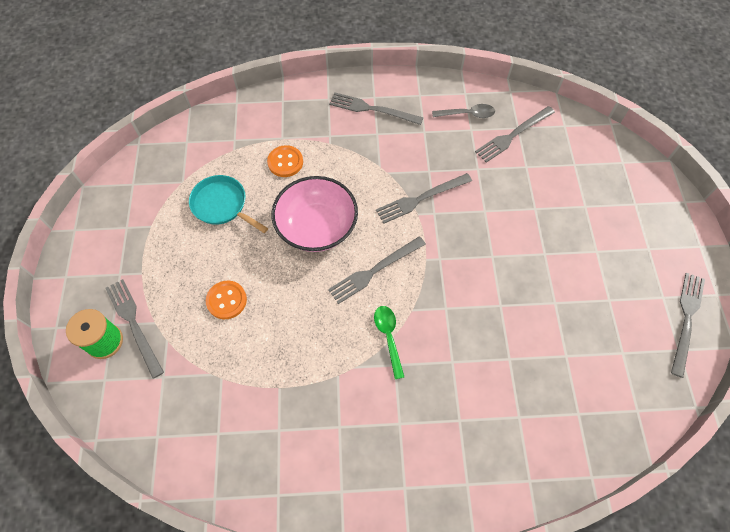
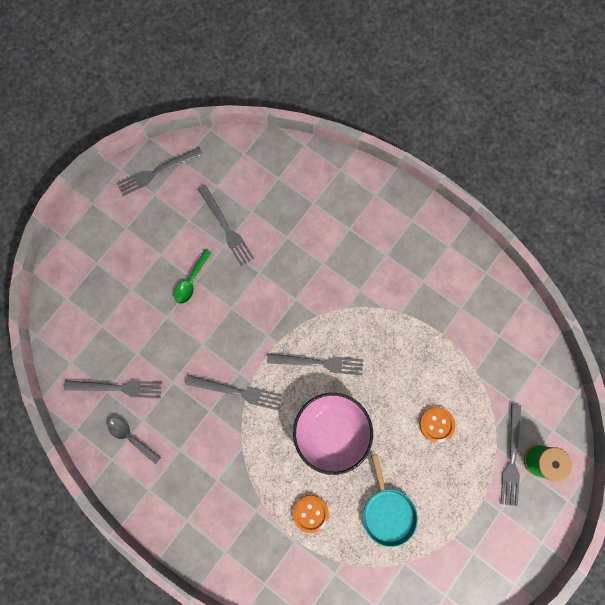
camera: 140 degrees left, 15 degrees up
(373, 109) = (199, 508): grey fork -> grey fork (226, 227)
(388, 337) = (349, 310): green spoon -> green spoon (191, 281)

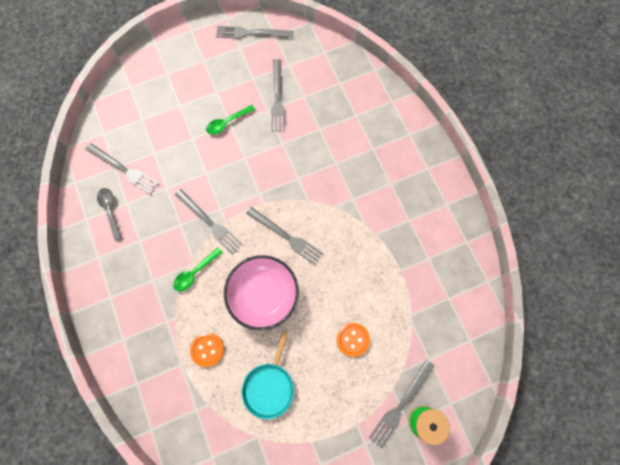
camera: 30 degrees right, 5 degrees down
(253, 448) = (195, 272): none -> green spoon

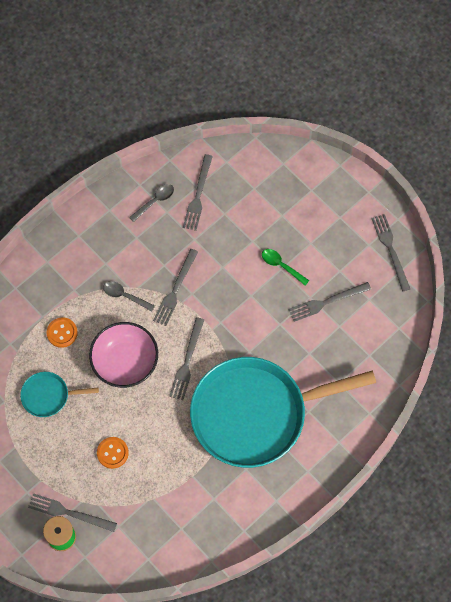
camera: 70 degrees right, 5 degrees down
(195, 272) = (125, 296): green spoon -> grey spoon
(359, 193) = (255, 413): none -> turquoise pan

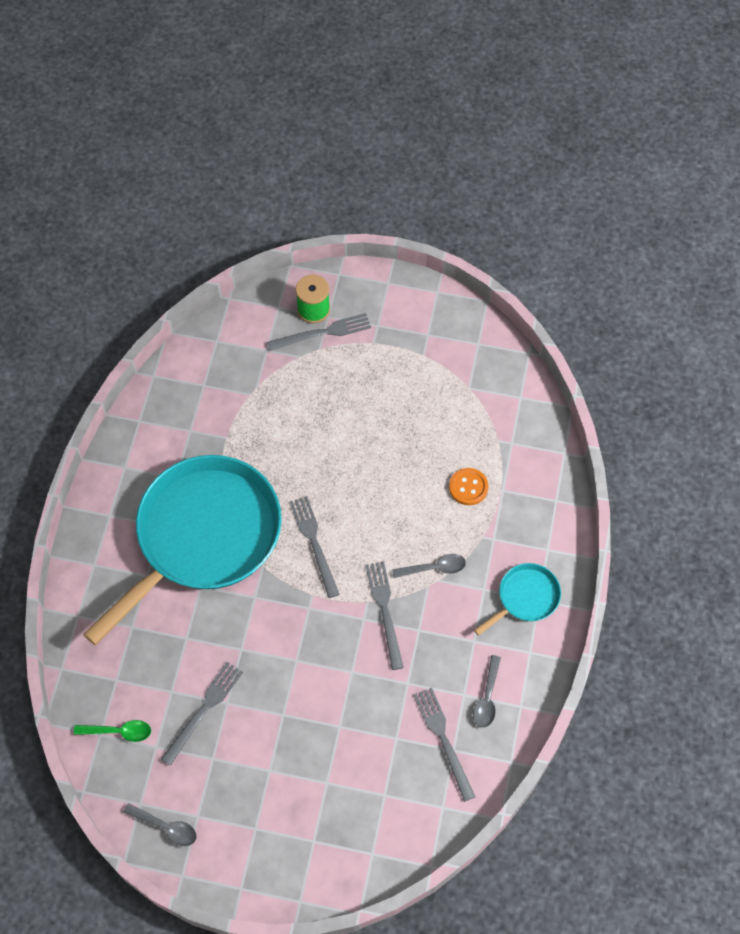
camera: 145 degrees right, 5 degrees down
(48, 396) = (430, 419): turquoise pan -> turquoise pan (525, 598)
(112, 453) = (323, 408): orange button -> none
(125, 361) = (379, 501): pink bowl -> none
(281, 266) = (285, 718): green spoon -> green spoon (119, 731)
(391, 250) = (166, 827): grey fork -> grey spoon

